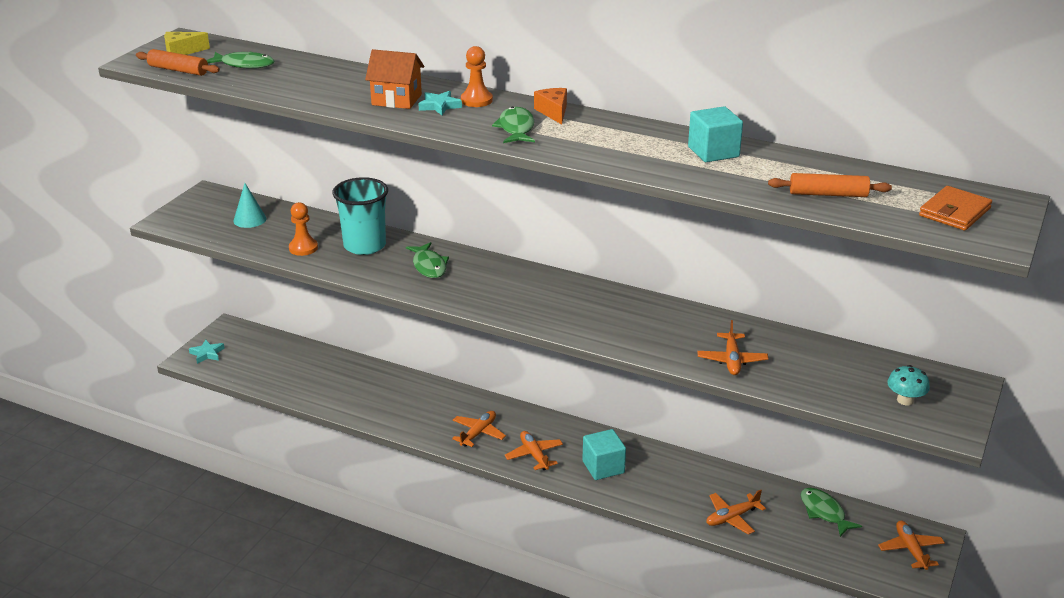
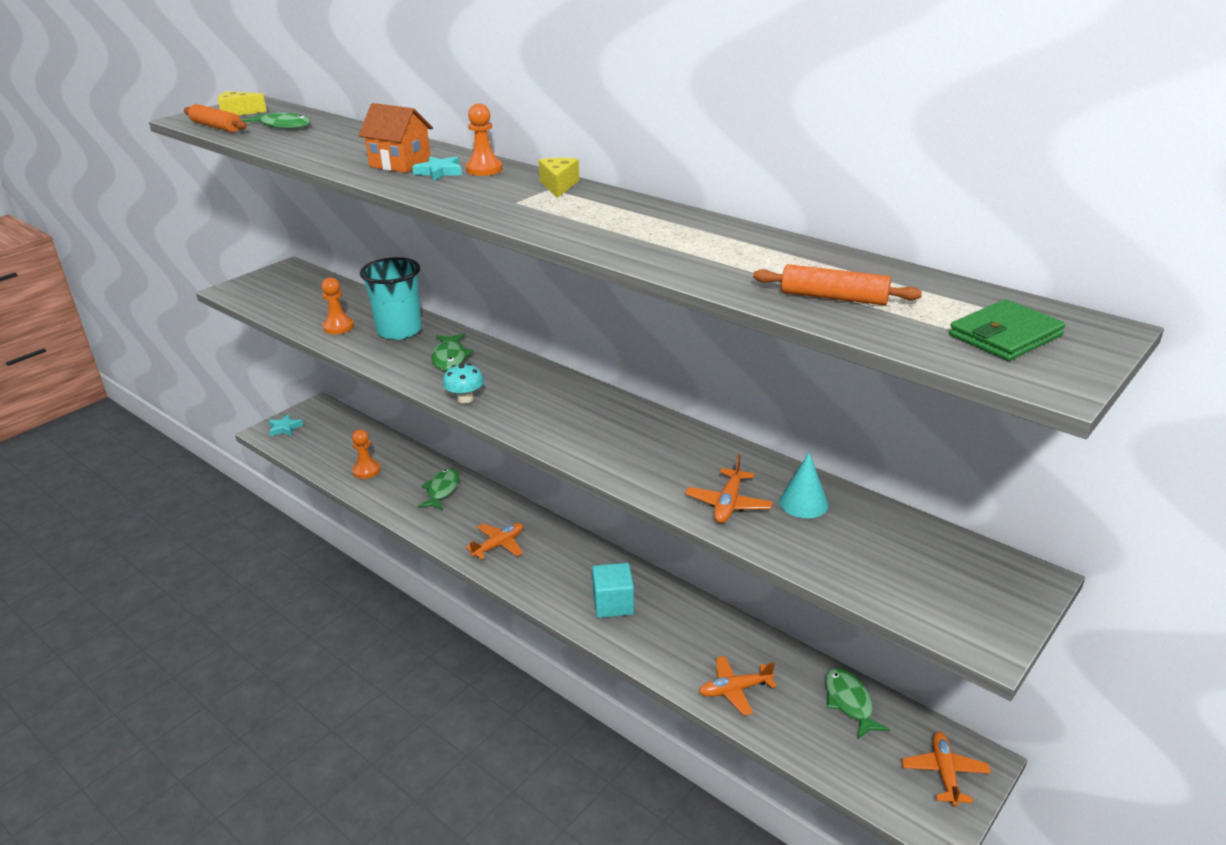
camera: 15 degrees right, 0 degrees up
(249, 219) = (308, 295): turquoise cone -> turquoise cone (803, 503)
(315, 384) = (366, 470): none -> orange pawn
(516, 128) = (502, 198): green fish -> green fish (441, 490)
(534, 455) = (545, 578): orange plane -> none
(553, 112) = (558, 185): orange cheese -> yellow cheese
(713, 152) = (715, 238): turquoise cube -> none
(905, 400) = (932, 588): turquoise mushroom -> turquoise mushroom (465, 398)
(954, 212) = (1005, 335): orange wallet -> green wallet

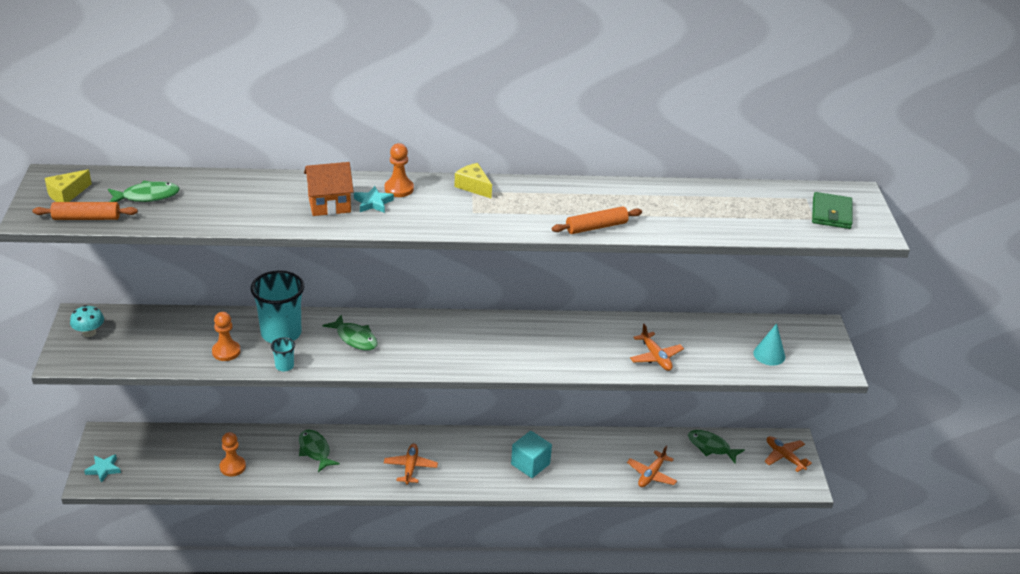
camera: 45 degrees left, 5 degrees up
(361, 354) = (284, 366): none -> turquoise cup
(465, 398) = (414, 364): turquoise mushroom -> turquoise mushroom (89, 332)
(803, 503) = (689, 337): turquoise cone -> turquoise cone (769, 355)
(834, 297) = (739, 219): orange rolling pin -> orange rolling pin (596, 227)

